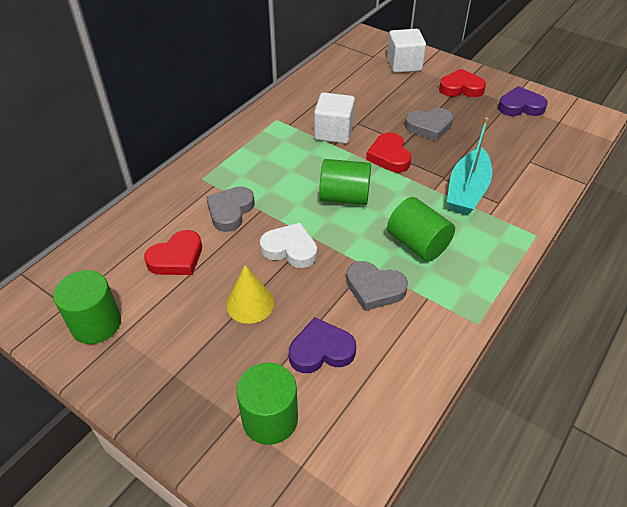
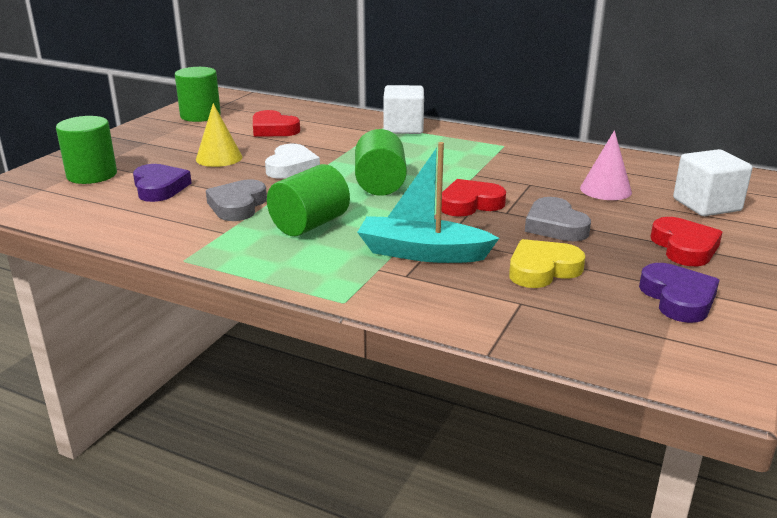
camera: 80 degrees right, 20 degrees down
(230, 211) = (340, 140): grey heart -> none
(334, 132) = (500, 173): white cube -> white cube (403, 128)
(374, 94) = (605, 190): none -> pink cone
(489, 144) = (542, 269): none -> yellow heart

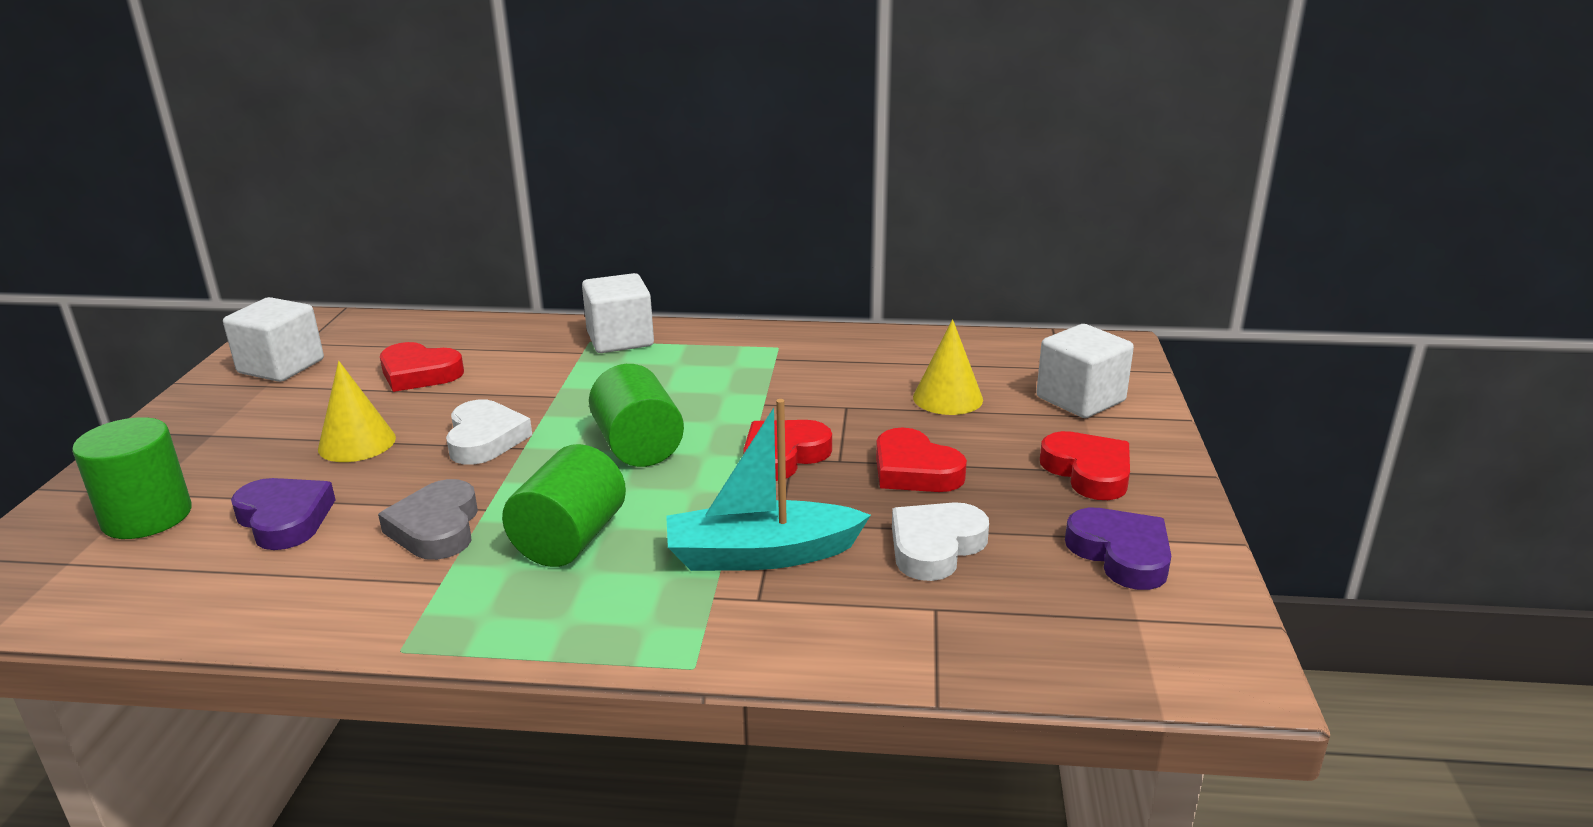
camera: 20 degrees left, 0 degrees up
(200, 116) = (281, 366): green cylinder -> white cube
(542, 269) = (935, 547): yellow heart -> white heart
(555, 226) = (914, 470): grey heart -> red heart
(605, 190) = (947, 398): pink cone -> yellow cone

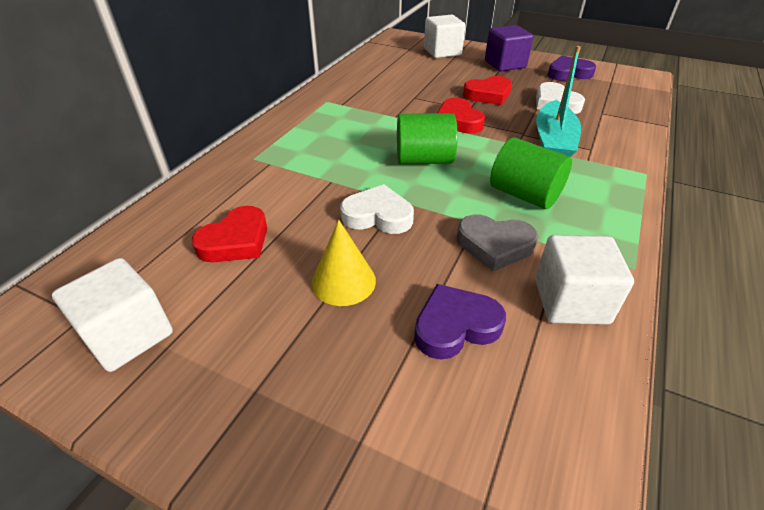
camera: 70 degrees left, 15 degrees up
(147, 517) = (414, 433): green cylinder -> none
(620, 339) = (264, 147): white cube -> white cube (570, 301)
(947, 398) = (422, 74): yellow cone -> none
(1088, 472) = (505, 64): red heart -> purple cube

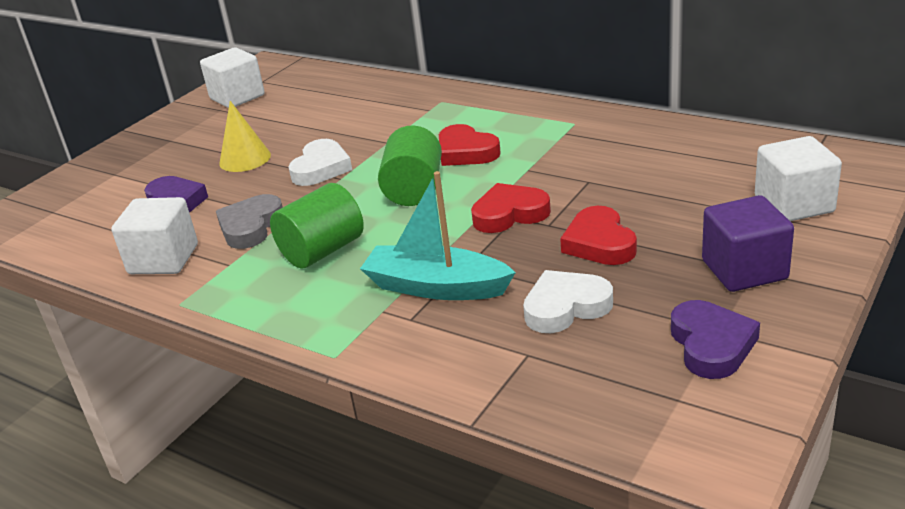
camera: 100 degrees right, 10 degrees down
(236, 241) = (314, 113): red heart -> red heart (466, 152)

